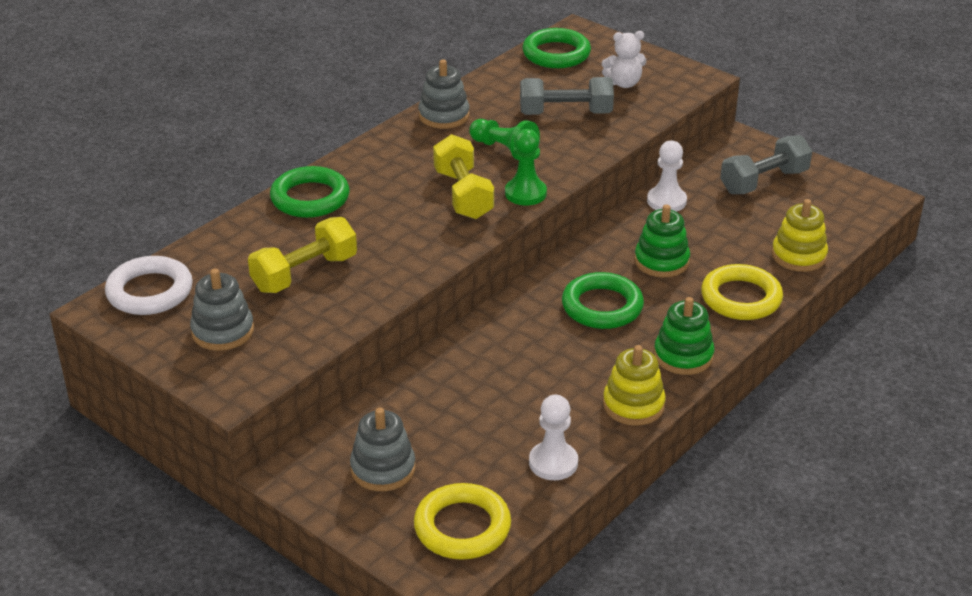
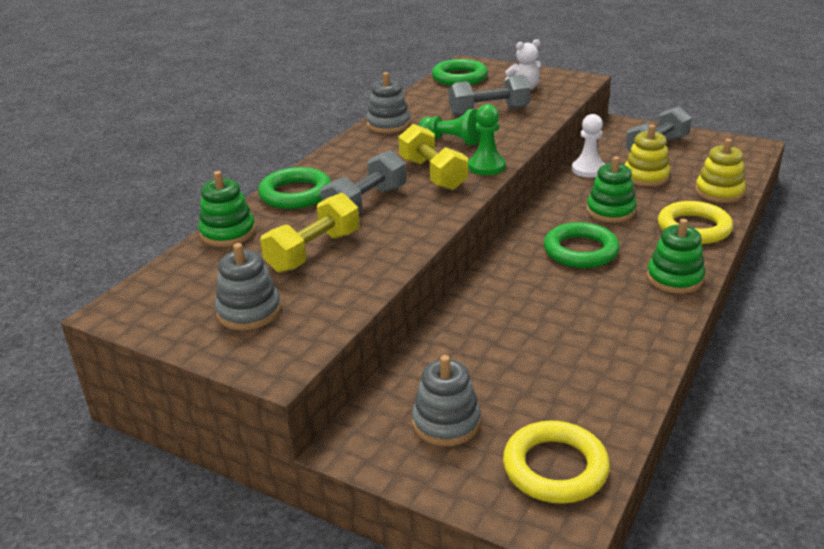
camera: 10 degrees left, 5 degrees down
(150, 291) = (163, 288): white ring -> none
(227, 237) = (228, 233): none -> green stacking toy
(378, 222) = (366, 204): none -> grey dumbbell
(553, 463) = (612, 388): white pawn -> none
(633, 405) = (656, 325): yellow stacking toy -> yellow stacking toy (646, 176)

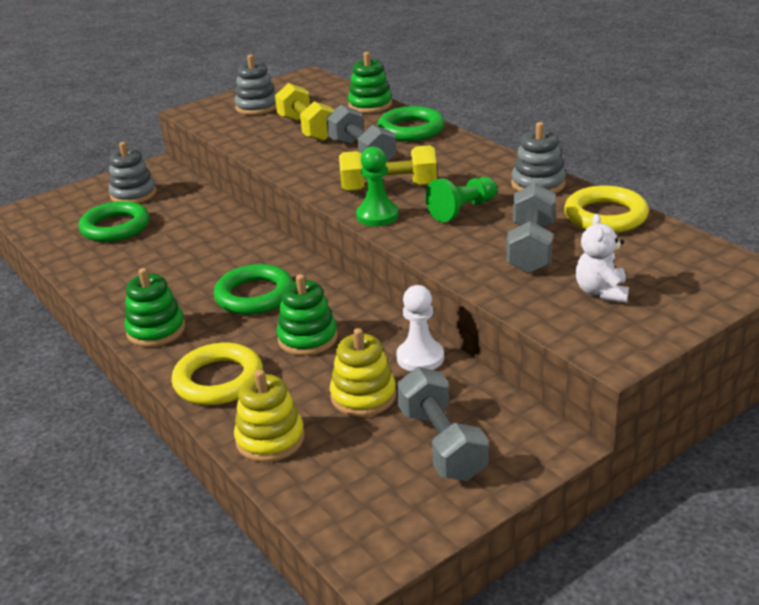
camera: 115 degrees right, 0 degrees up
(459, 77) = (682, 253): green ring -> green ring (115, 227)
(555, 468) = (55, 218): yellow ring -> yellow ring (605, 216)

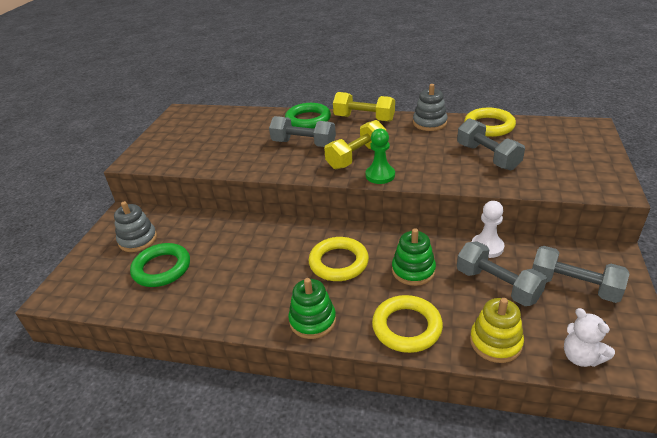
camera: 40 degrees left, 5 degrees up
(254, 295) = (338, 262): green ring -> yellow ring
(257, 107) = (179, 141): grey stacking toy -> none
(307, 129) = (241, 142): yellow dumbbell -> yellow dumbbell (364, 118)
(363, 396) = (497, 285): yellow stacking toy -> grey dumbbell
(370, 105) = (256, 114): green stacking toy -> none
(462, 210) = (418, 152): green pawn -> none
(601, 292) = (557, 164): white teddy bear -> white teddy bear (581, 357)

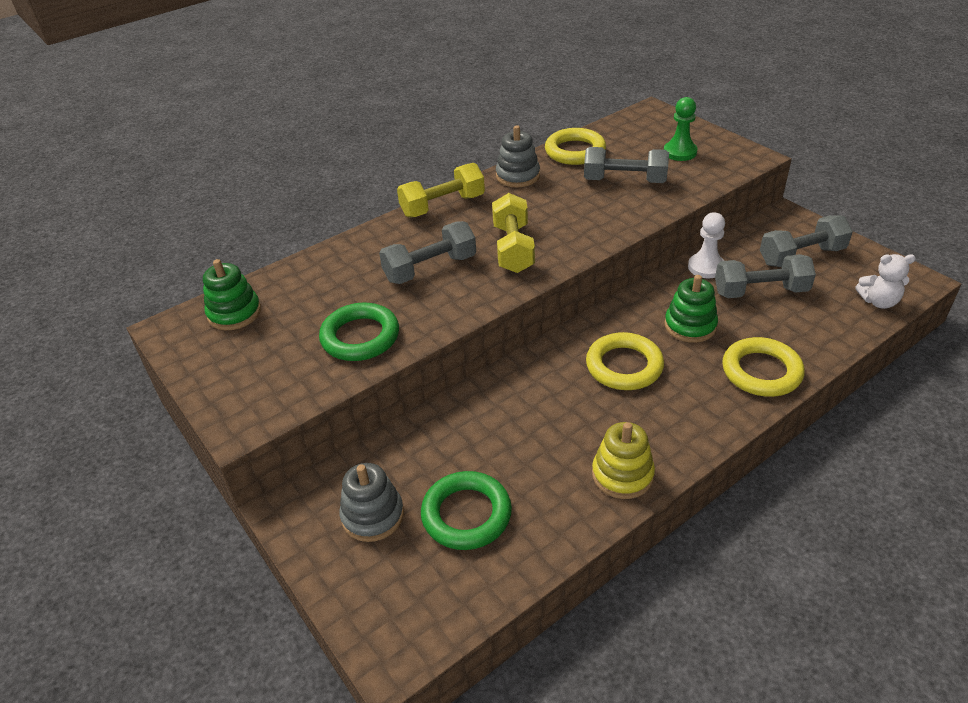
camera: 50 degrees left, 5 degrees up
(308, 120) = (380, 241): green ring -> green ring (360, 337)
(312, 320) = (692, 428): green stacking toy -> green stacking toy (234, 313)
(380, 175) = (569, 252): green pawn -> green pawn (680, 152)
(495, 342) = (826, 333): yellow stacking toy -> yellow stacking toy (622, 475)

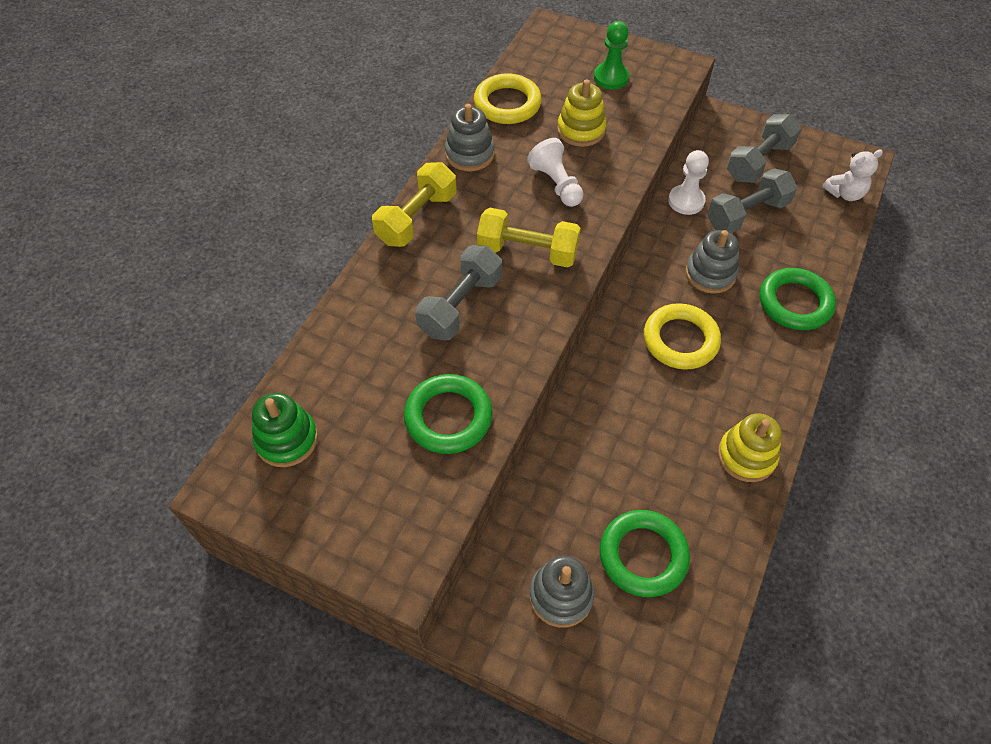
camera: 30 degrees left, 15 degrees up
(513, 248) = (527, 251): yellow dumbbell -> yellow dumbbell turned 45 degrees counterclockwise
(574, 211) = (556, 184): none -> white pawn
(624, 181) = (581, 130): grey dumbbell -> yellow stacking toy
(690, 326) = (710, 274): green stacking toy -> grey stacking toy
(761, 372) = (795, 303): yellow ring -> green ring

